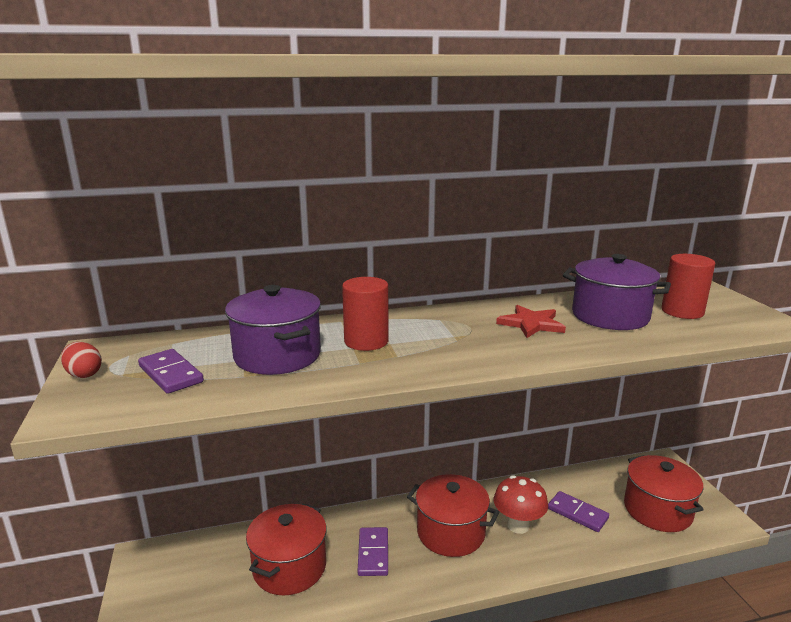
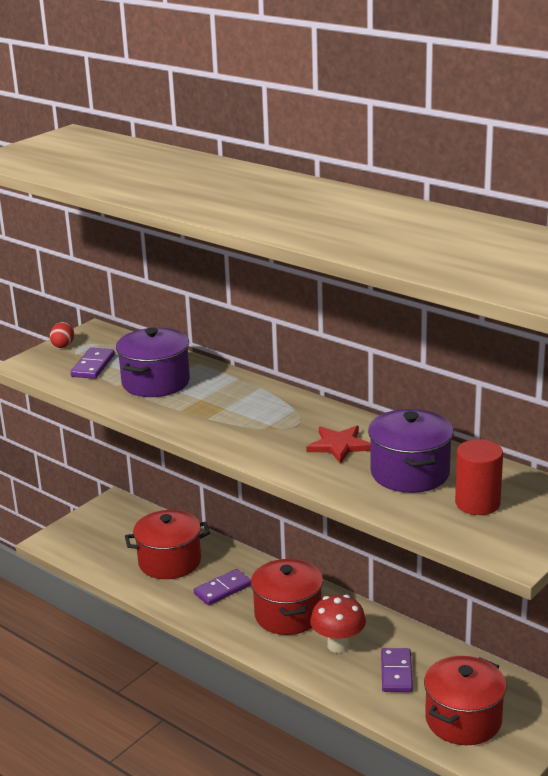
camera: 55 degrees right, 5 degrees up
(366, 341) = (216, 399): red cylinder -> none

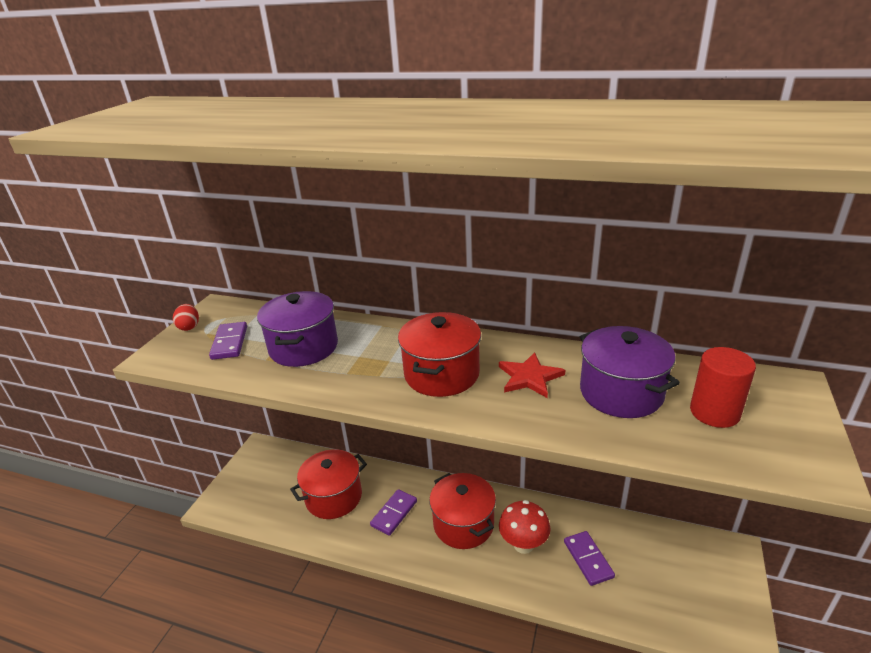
camera: 20 degrees left, 5 degrees up
(463, 720) = (674, 595): red pot -> red pot (441, 374)

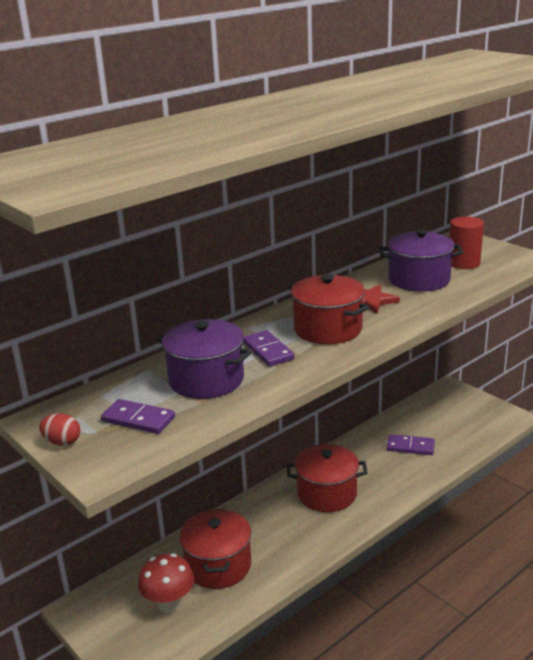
camera: 60 degrees left, 5 degrees down
(394, 513) = (278, 530): purple domino -> purple domino (268, 351)
(523, 545) = (373, 471): red mushroom -> red mushroom (169, 604)

